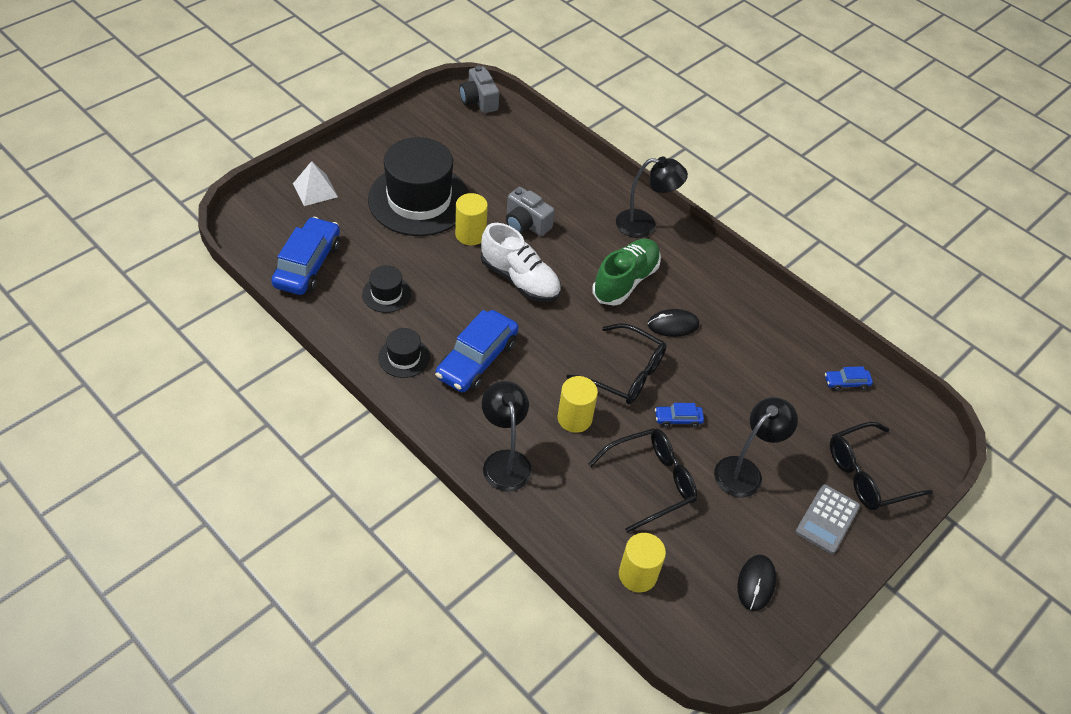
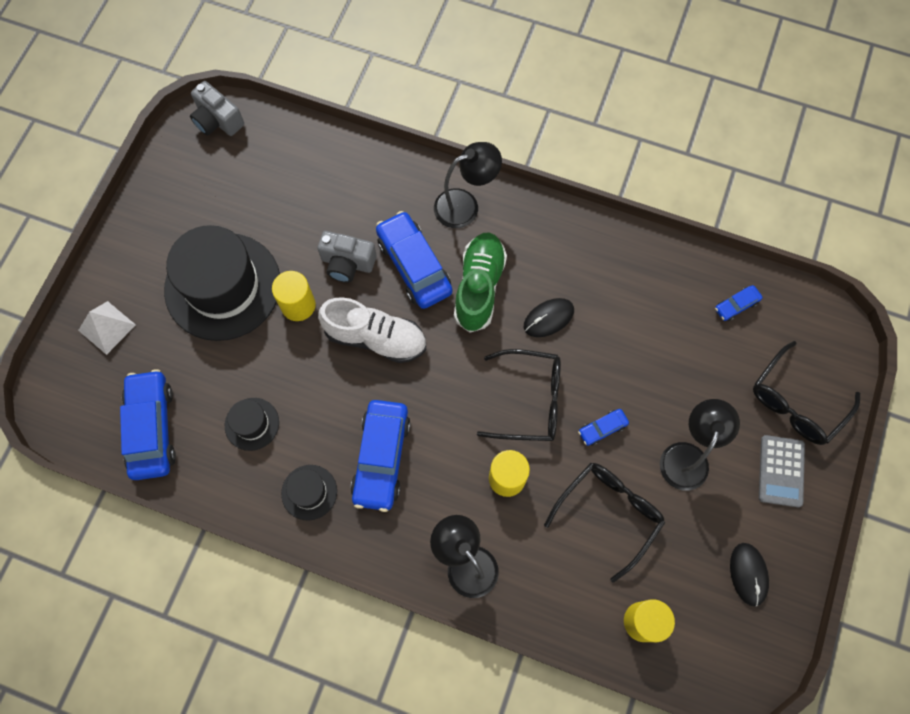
camera: 20 degrees left, 20 degrees up
(579, 246) = (414, 266): none -> blue car

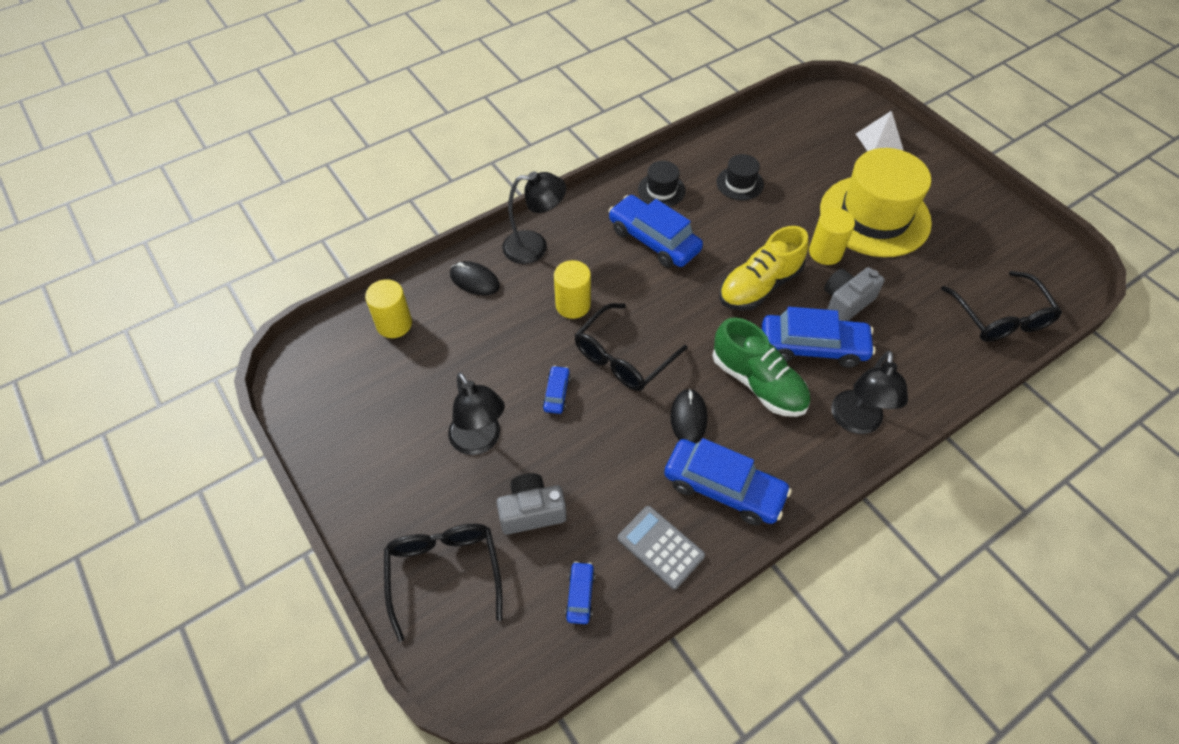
camera: 125 degrees right, 15 degrees down
(152, 428) = (777, 134): blue car -> blue car (723, 488)
(217, 120) = (1061, 284): grey camera -> grey camera (531, 511)
(223, 286) = (874, 216): black hat -> yellow hat
(376, 338) = (759, 286): white shoe -> yellow shoe
(609, 514) = (487, 353): black glasses -> black glasses (1000, 317)
(748, 574) = (353, 417): black mouse -> black mouse (474, 280)
(781, 471) = (401, 507): grey calculator -> grey calculator (660, 547)

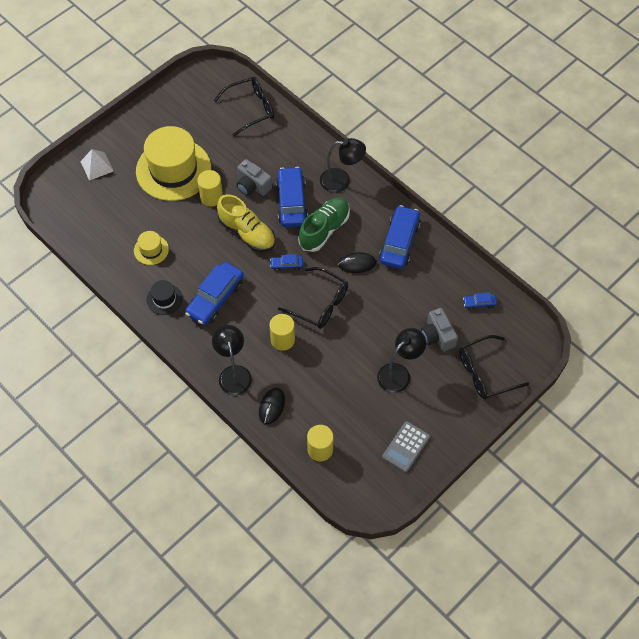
camera: 100 degrees left, 5 degrees up
(556, 393) = (355, 337): blue car -> blue car (286, 265)
(660, 547) = (442, 269): grey calculator -> grey calculator (406, 447)
(740, 183) = (151, 250): black hat -> yellow hat

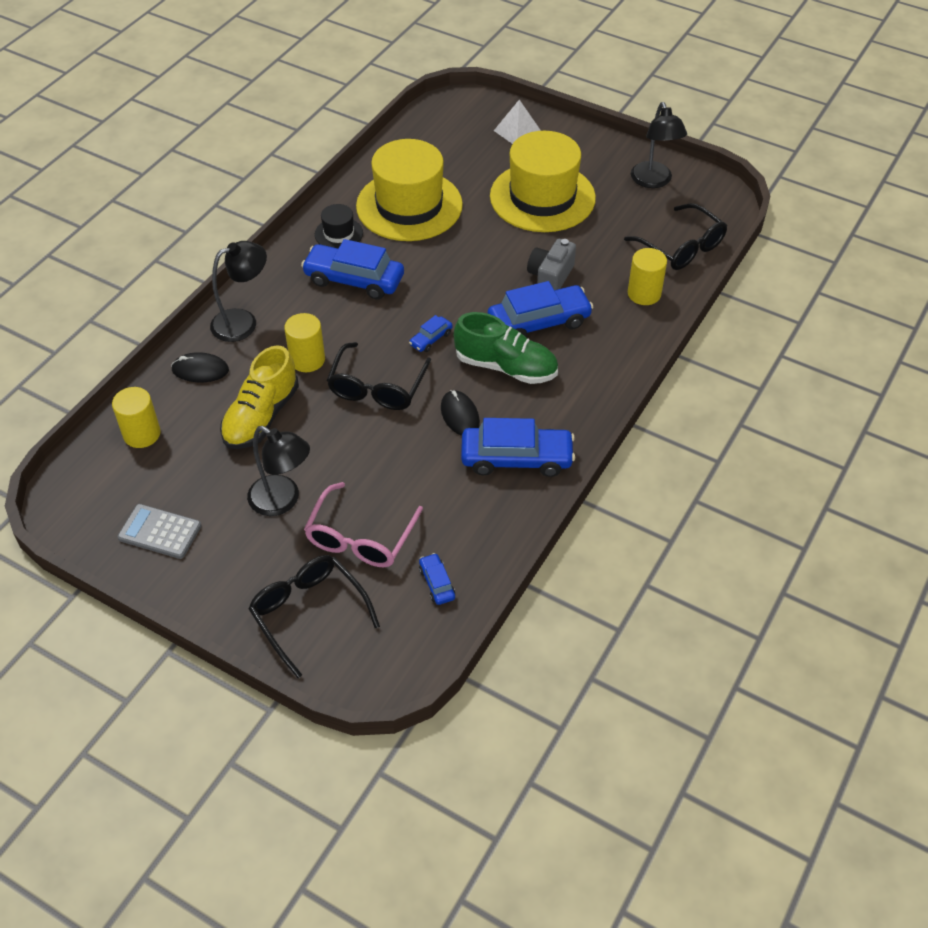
camera: 75 degrees right, 10 degrees down
(151, 250) = (409, 205): yellow hat -> yellow hat, size x2.24
(211, 197) = (513, 241): yellow cylinder -> yellow cylinder (644, 294)
(247, 233) = (469, 288): yellow shoe -> yellow shoe (261, 416)
(286, 265) = (431, 339): blue car -> blue car turned 120 degrees counterclockwise
(341, 181) = (601, 369): black lamp -> black lamp (653, 181)
(437, 336) = (360, 537): grey camera -> pink glasses

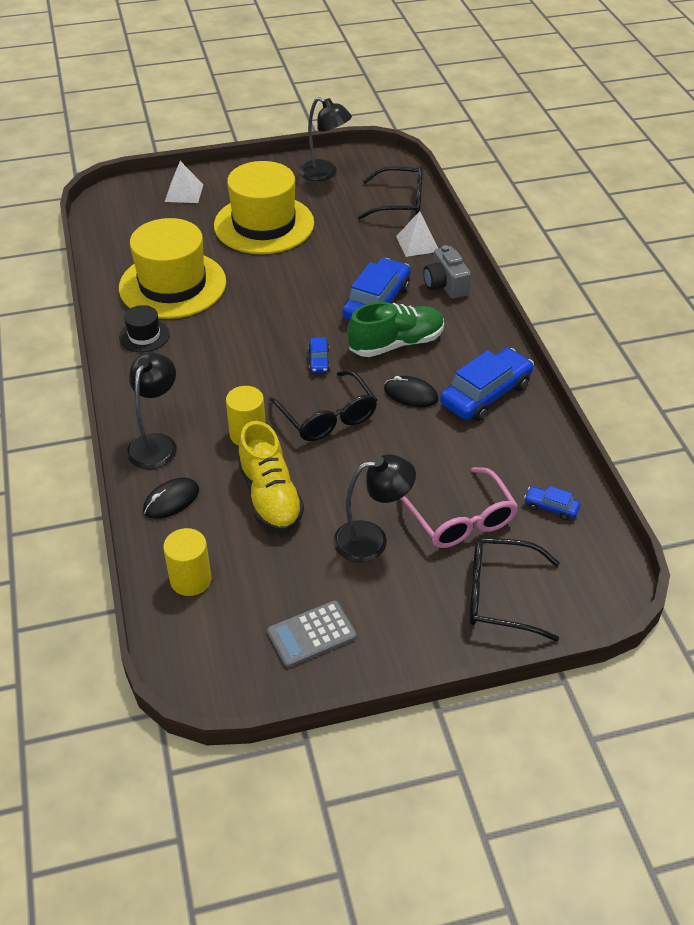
camera: 45 degrees left, 5 degrees down
(354, 280) = (203, 358): blue car -> none
(550, 277) = (343, 270): grey camera -> grey camera (445, 285)
(644, 294) = (417, 244): yellow cylinder -> white pyramid

